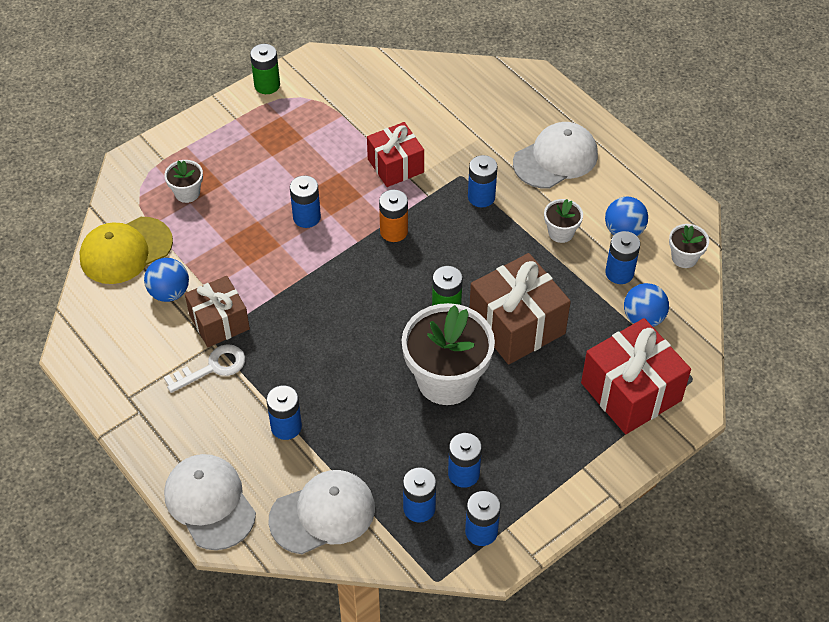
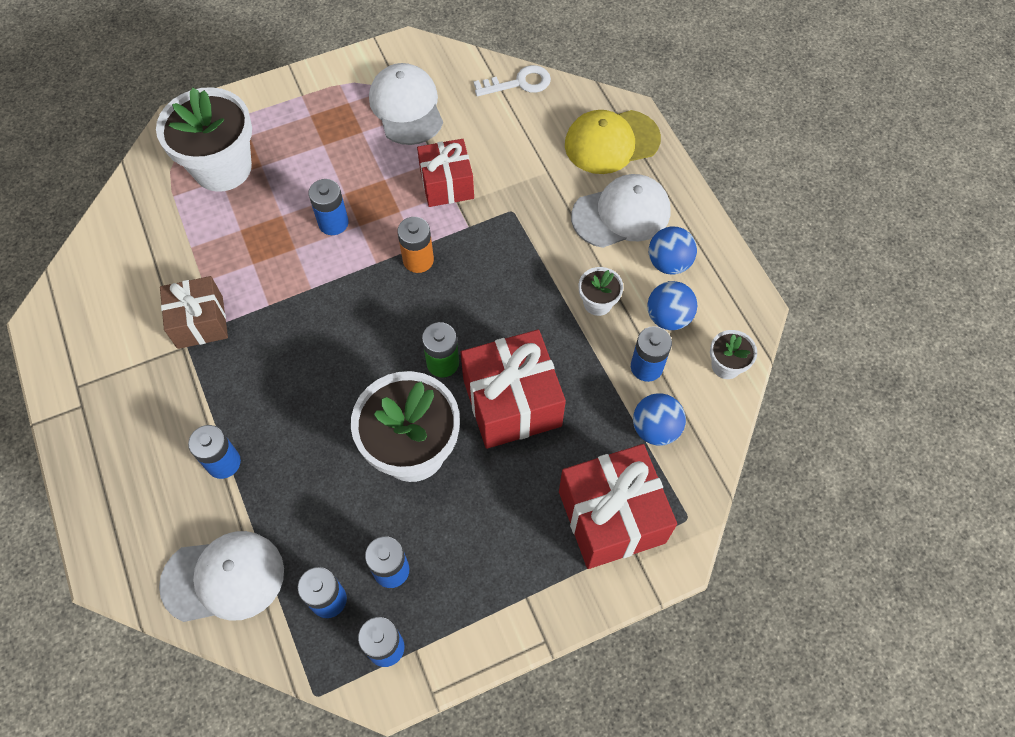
camera: 15 degrees right, 10 degrees up
(125, 250) = (137, 218): yellow cap -> yellow cap (611, 142)
(169, 292) = (162, 276): blue ball -> blue ball (668, 263)
(187, 193) = (222, 168): white flower pot -> white flower pot, size x2.16
(210, 503) = (112, 532): white cap -> white cap (406, 107)
(212, 367) = (174, 373): white key -> white key (519, 83)
(267, 85) = (347, 65): green battery -> none
(481, 197) = (525, 241): blue battery -> none
(517, 325) = (512, 402): brown gift -> red gift

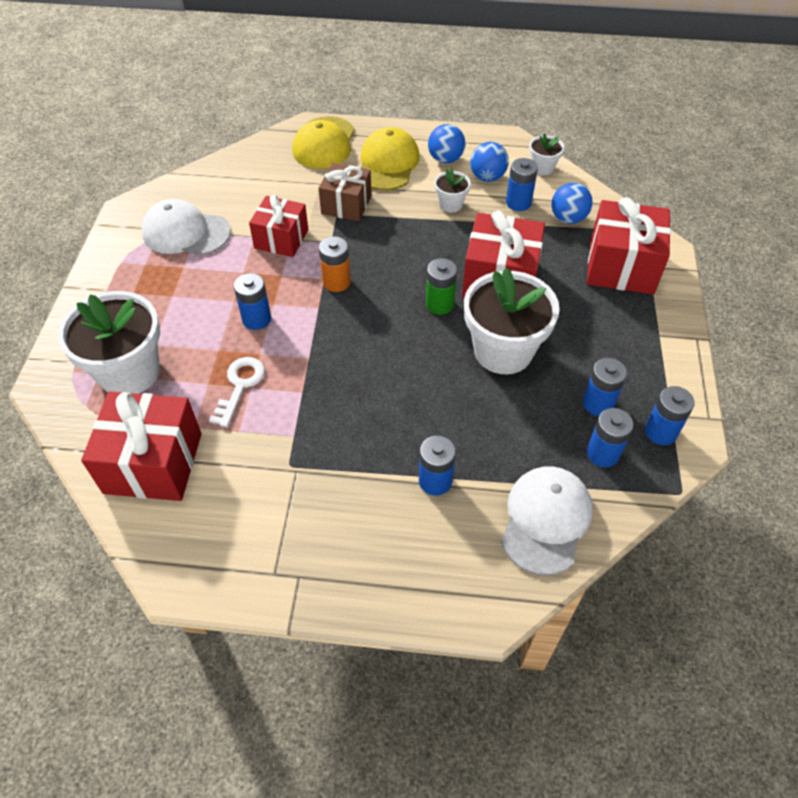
camera: 60 degrees left, 10 degrees down
(141, 241) = (153, 463): none -> red gift
(200, 322) = (280, 447): brown gift -> brown gift (346, 205)
(519, 83) = (227, 165): white key -> white key (240, 386)
(621, 214) = (388, 163): white cap -> yellow cap

